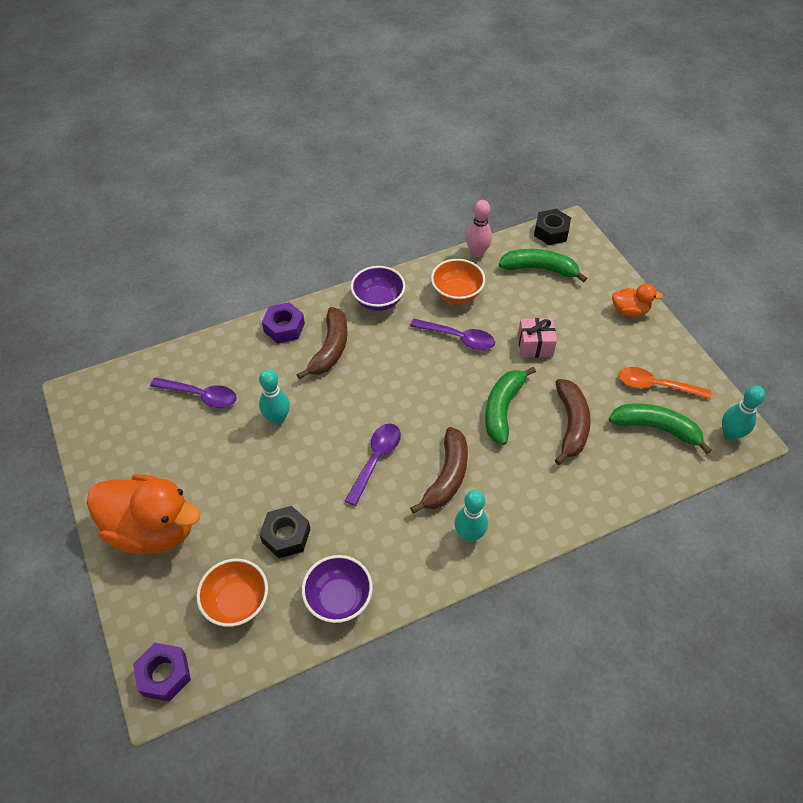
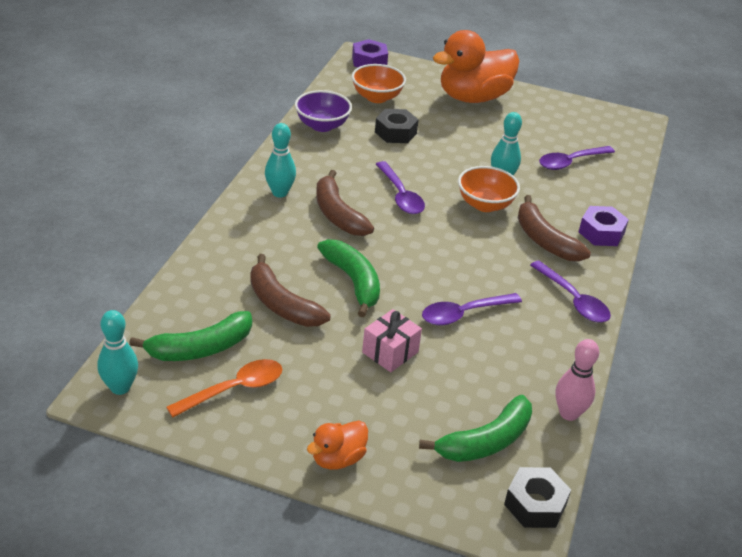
camera: 130 degrees right, 15 degrees down
(378, 301) = (573, 300): purple bowl -> purple spoon
(456, 293) = (523, 354): orange bowl -> orange bowl (485, 204)

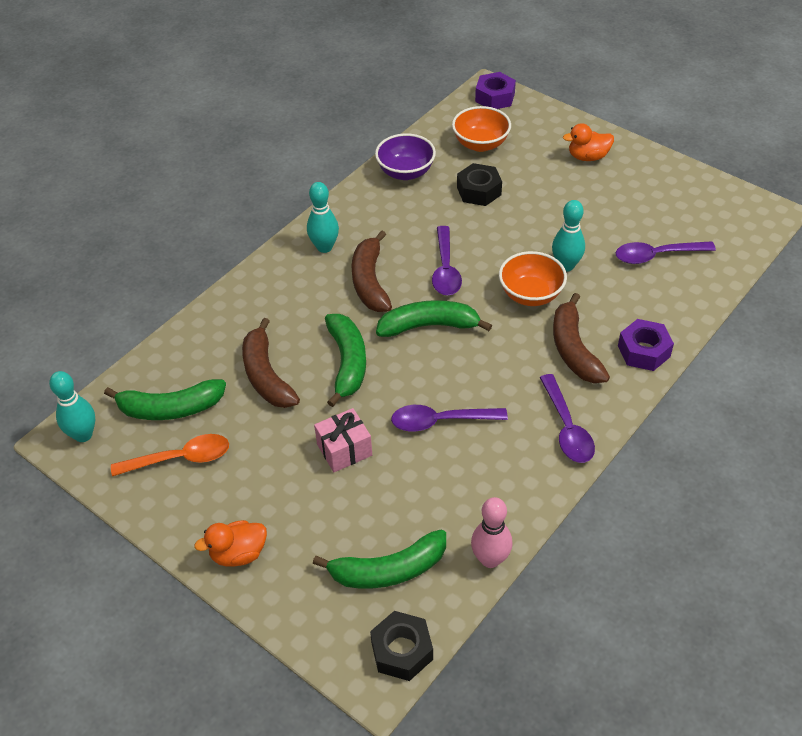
camera: 25 degrees right, 10 degrees up
(411, 241) = (429, 326): none -> green banana
(473, 97) = (588, 157): orange duck -> orange duck, size x0.48

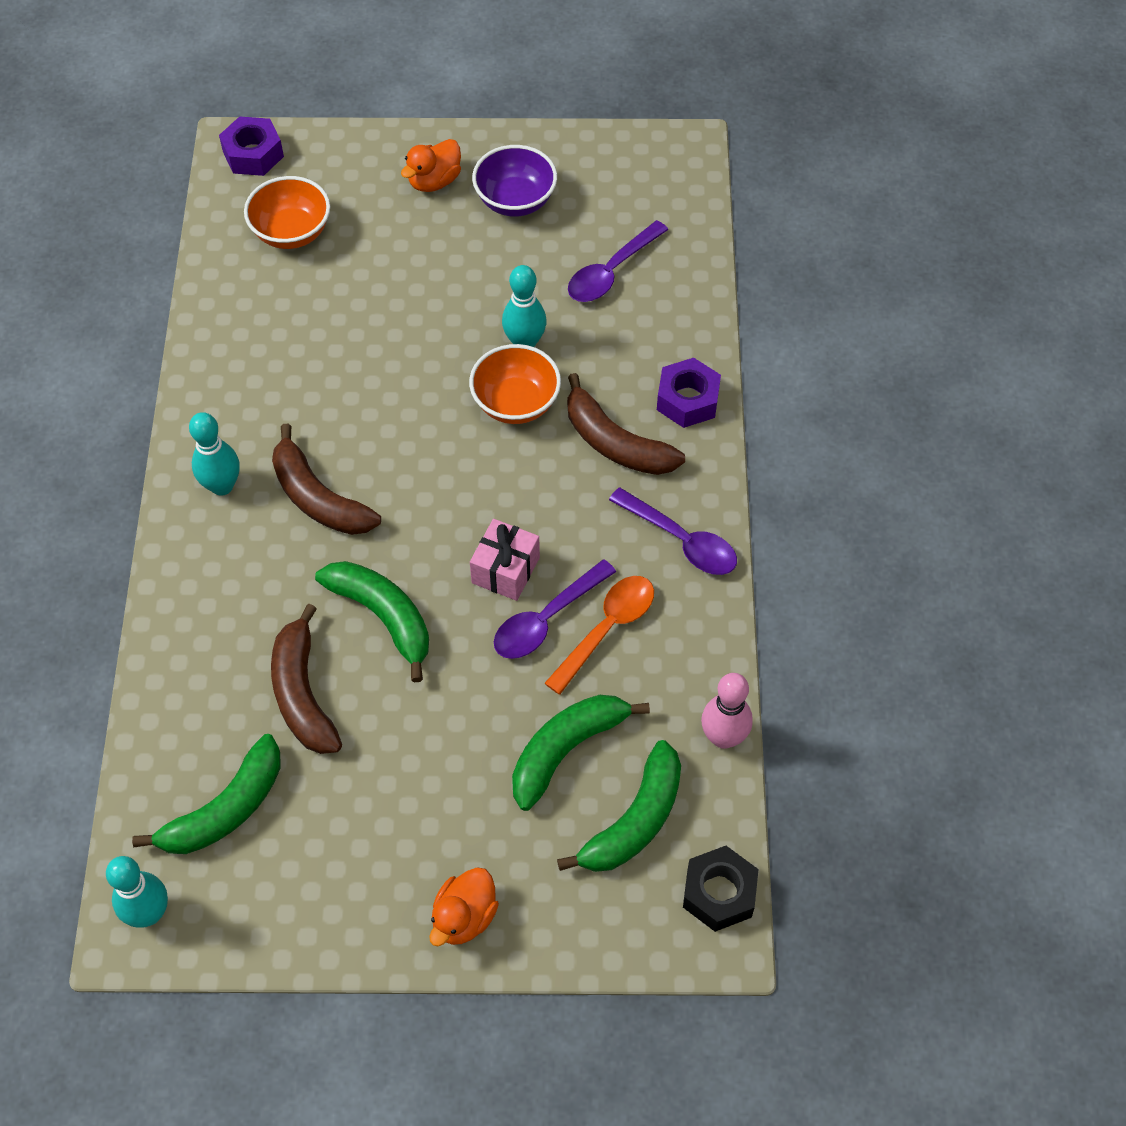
camera: 40 degrees left, 10 degrees up
(180, 458) = (296, 859): orange spoon -> orange spoon (607, 629)
(266, 375) = (303, 693): brown banana -> brown banana turned 45 degrees clockwise
(344, 450) = (472, 722): pink gift -> pink gift (505, 570)
(405, 172) = (232, 324): purple bowl -> purple bowl (515, 200)
(429, 326) = (436, 512): green banana -> green banana (566, 750)
(445, 269) = (394, 428): purple spoon -> none
(479, 191) = (344, 300): black nut -> none

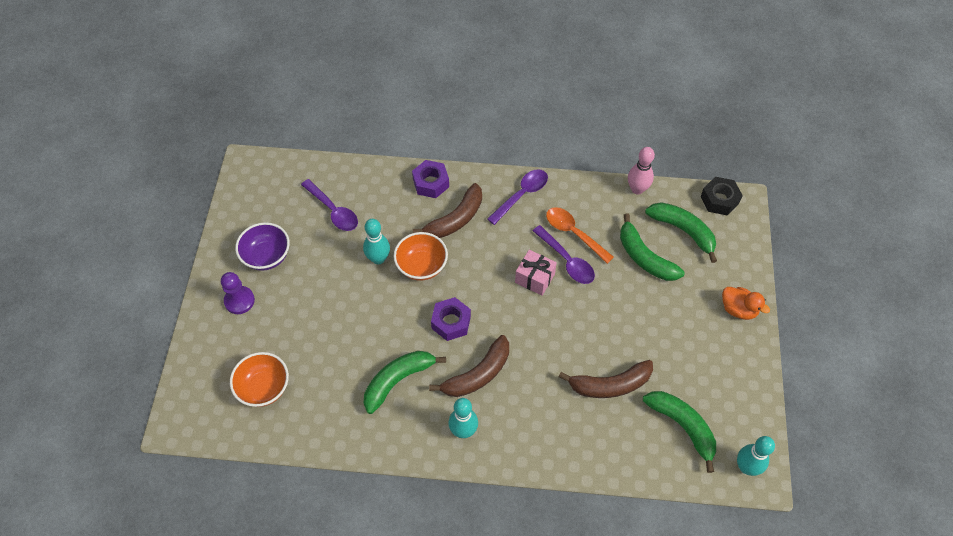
camera: 85 degrees left, 0 degrees up
(253, 154) = (186, 412): purple nut -> purple nut (451, 322)
(383, 617) = (561, 341): green banana -> green banana (398, 380)
(434, 181) = (239, 301): orange duck -> purple pawn

